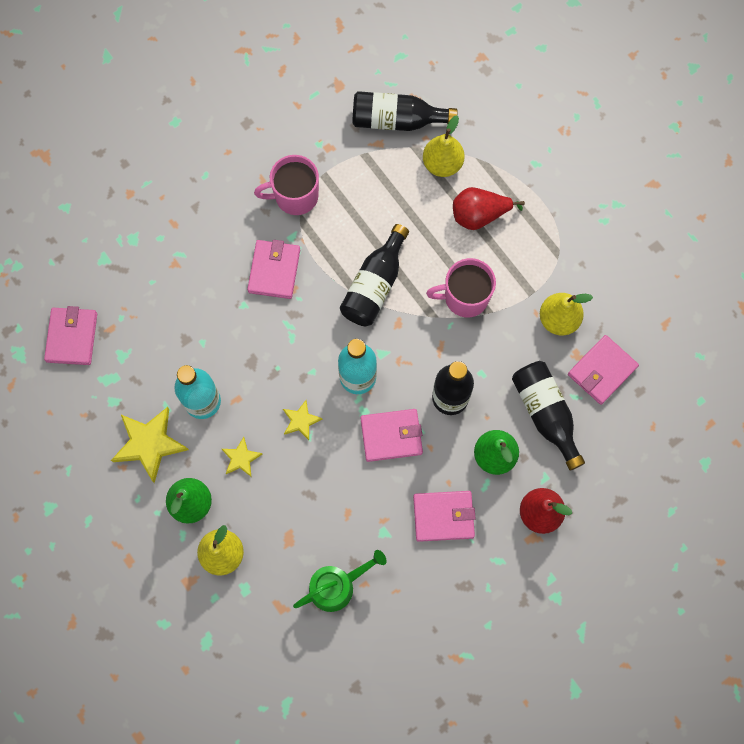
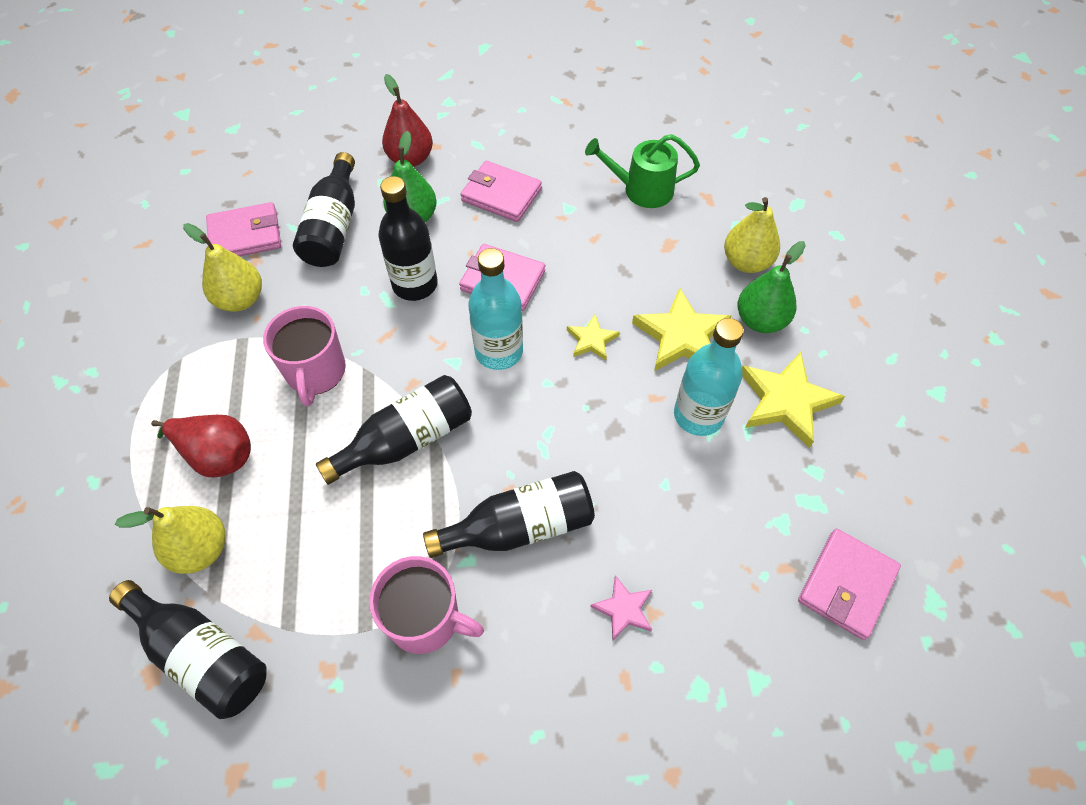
camera: 150 degrees left, 15 degrees down
(191, 257) = (623, 609): none -> pink star
(241, 458) = (681, 336): yellow star -> yellow star, size x1.85
(274, 270) = (520, 527): pink wallet -> black bottle
(465, 297) = (316, 372): pink mug -> pink mug turned 60 degrees clockwise

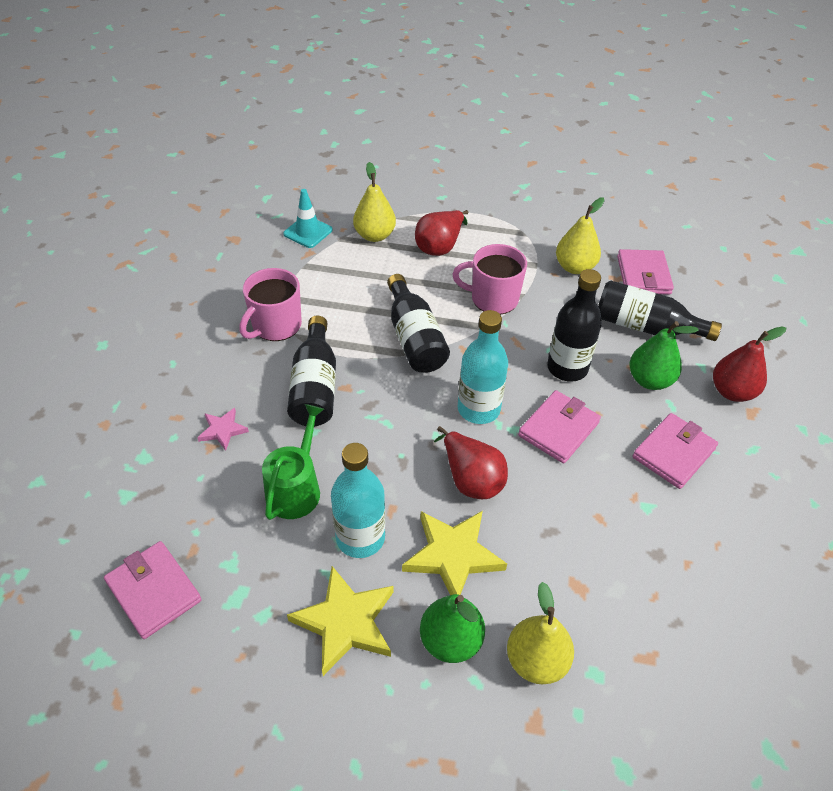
camera: 105 degrees right, 10 degrees down
(202, 654) = (308, 232): black bottle -> turquoise traffic cone
(591, 340) = (471, 479): yellow star -> red pear
(642, 190) = (668, 588): green watering can -> green watering can (296, 488)

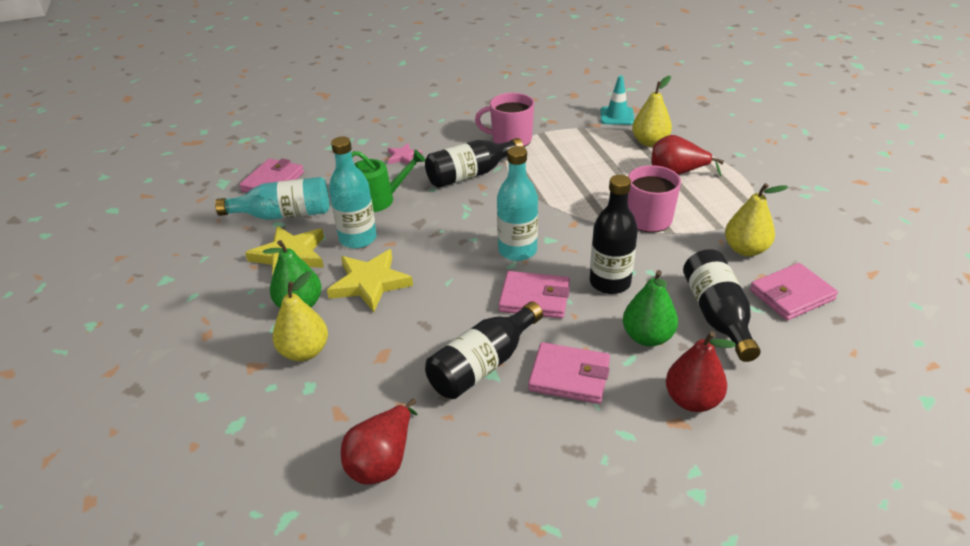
camera: 65 degrees right, 10 degrees down
(247, 602) = (284, 215): none -> turquoise bottle
(414, 338) = (560, 197): black bottle -> black bottle (483, 365)
(471, 479) = (445, 269): red pear -> red pear (383, 461)

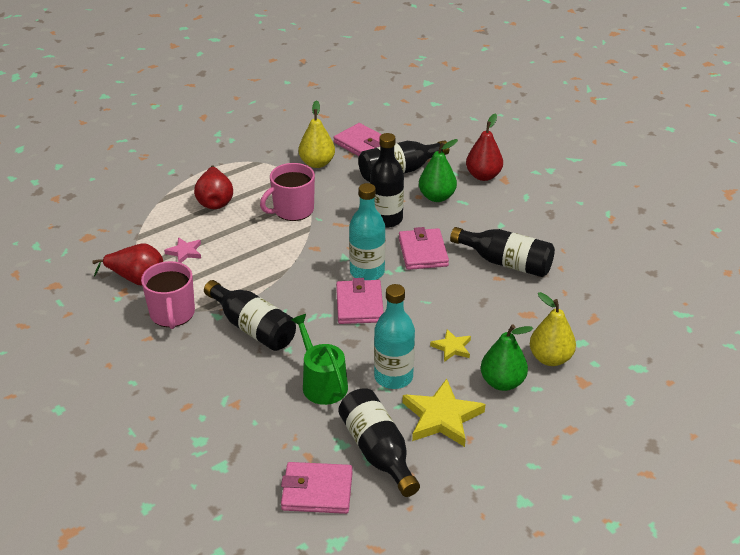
camera: 110 degrees left, 0 degrees up
(284, 215) = (378, 451): turquoise bottle -> black bottle
(370, 283) = (452, 347): yellow star -> yellow star, size x0.54
(383, 461) = (613, 286): red pear -> red pear (136, 279)
(403, 157) = (229, 390): pink star -> pink star (185, 252)
(569, 376) = (493, 224): pink wallet -> pink wallet (359, 305)
(617, 116) = (106, 248): turquoise traffic cone -> none
(650, 142) = (159, 221): yellow pear -> none

